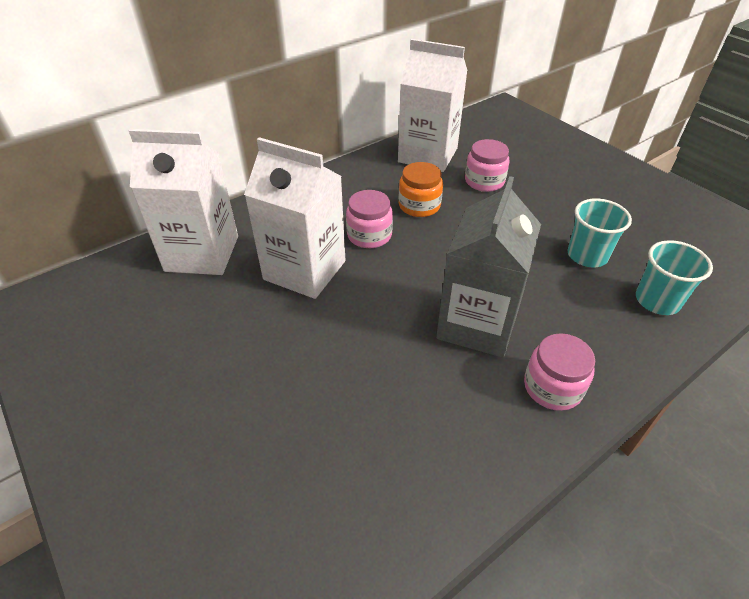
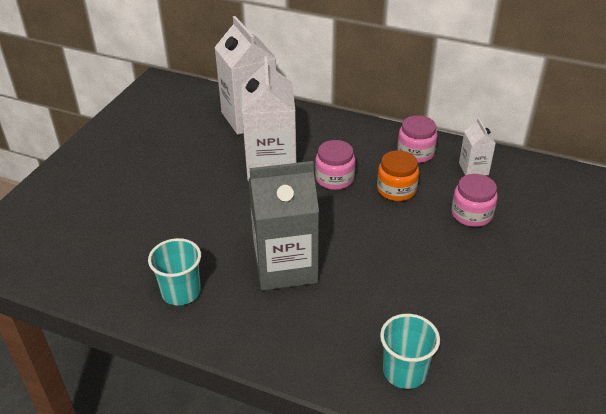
camera: 60 degrees right, 5 degrees down
(428, 155) = (473, 169): white carton -> white carton, size x0.49
(552, 387) = (251, 325): pink jar -> pink jar (415, 153)
(587, 255) = (426, 309): turquoise cup -> turquoise cup (181, 292)

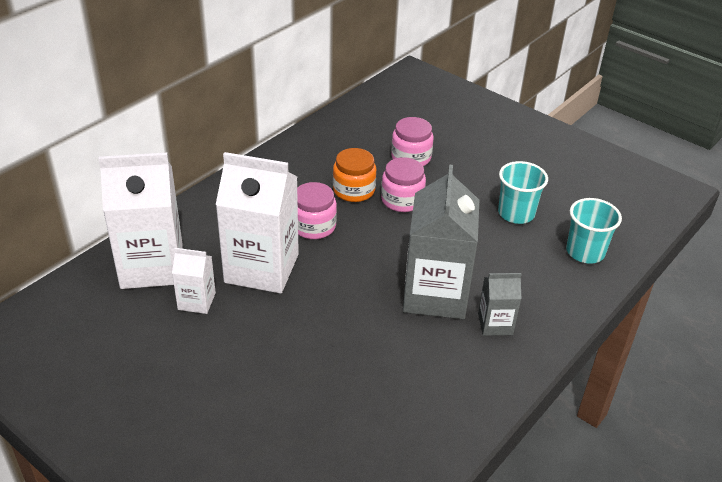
camera: 75 degrees left, 0 degrees up
(181, 292) = (445, 384): turquoise cup -> turquoise cup (516, 213)
(264, 313) = (495, 324): none -> grey carton
(415, 153) = (302, 161): pink jar -> pink jar (402, 200)
(473, 169) = (348, 136): white carton -> white carton (196, 301)

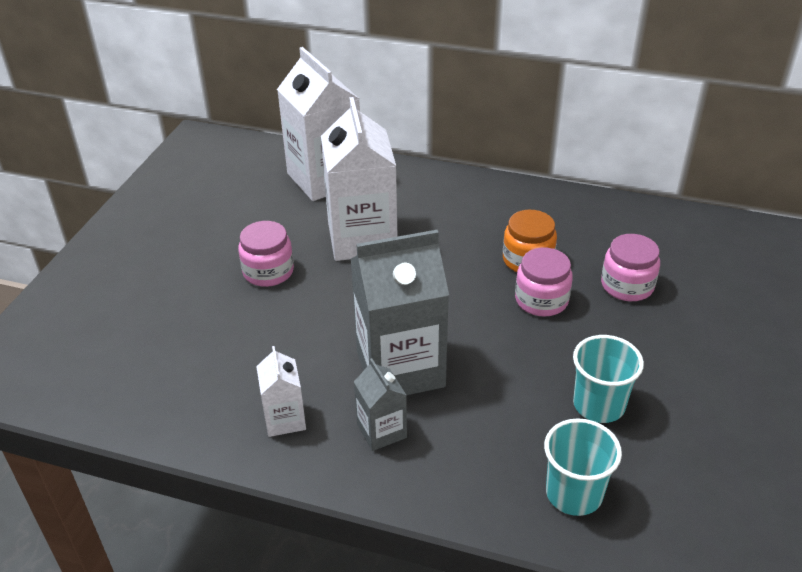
camera: 70 degrees right, 0 degrees up
(196, 301) = (296, 216): white carton -> white carton (284, 419)
(313, 226) = (447, 251): pink jar -> pink jar (268, 271)

